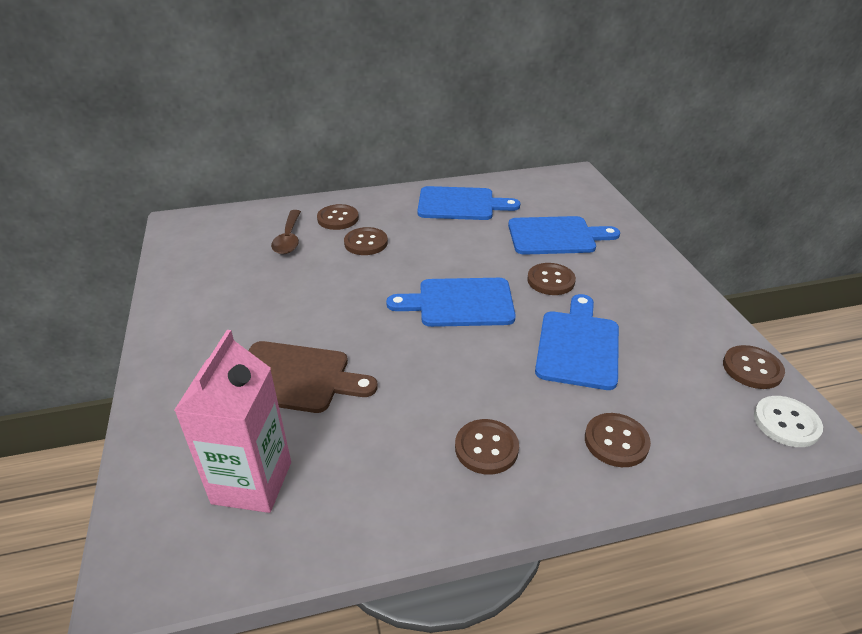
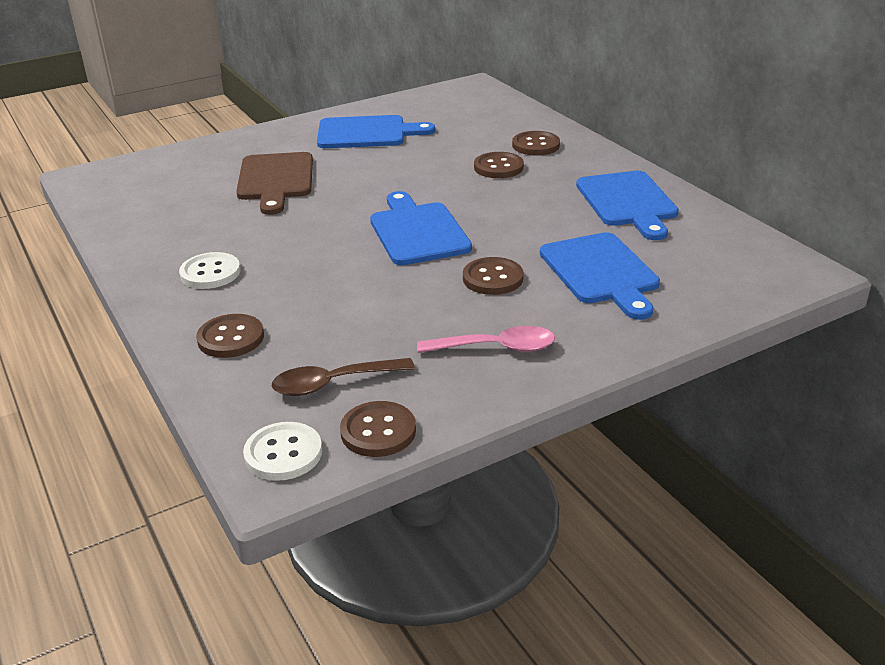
camera: 75 degrees right, 5 degrees down
(252, 482) = (162, 190): pink carton -> none
(289, 239) = (479, 132): brown spoon -> brown spoon (333, 383)
(486, 448) = (210, 273): brown button -> white button
(578, 345) = (374, 306): blue cutting board -> blue cutting board (366, 133)
(647, 297) = (496, 348): none -> pink spoon

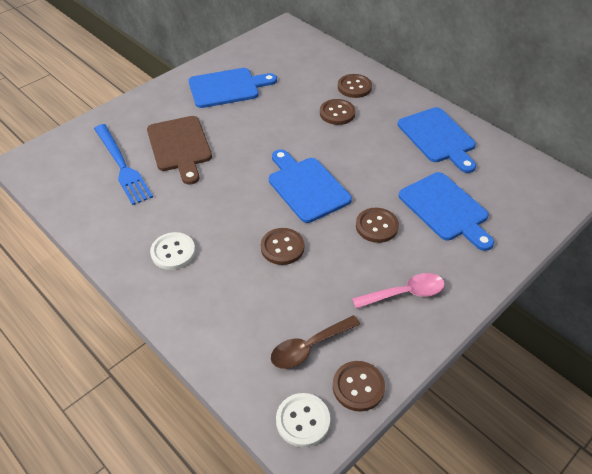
camera: 15 degrees left, 15 degrees up
(194, 190) = (122, 166): none -> blue fork
(231, 338) = (217, 316): brown button -> brown button (282, 247)

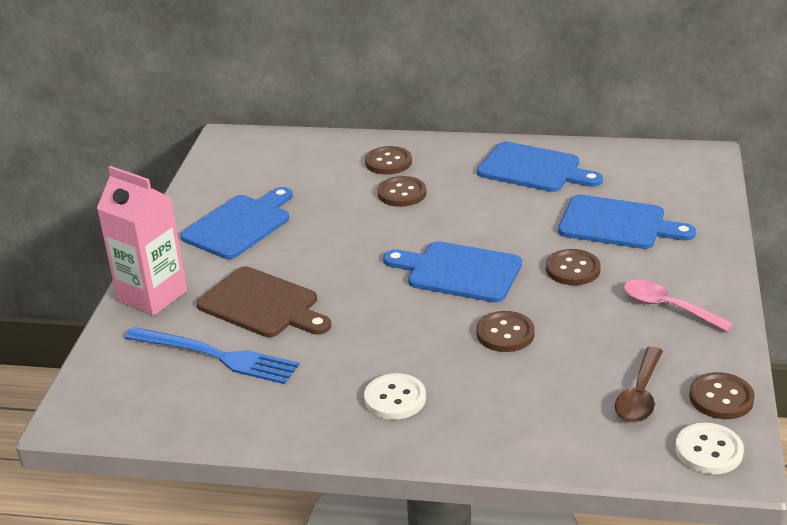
camera: 35 degrees left, 15 degrees down
(136, 109) = (152, 296): none -> pink carton
(405, 293) = (668, 307): pink spoon -> pink spoon turned 90 degrees counterclockwise

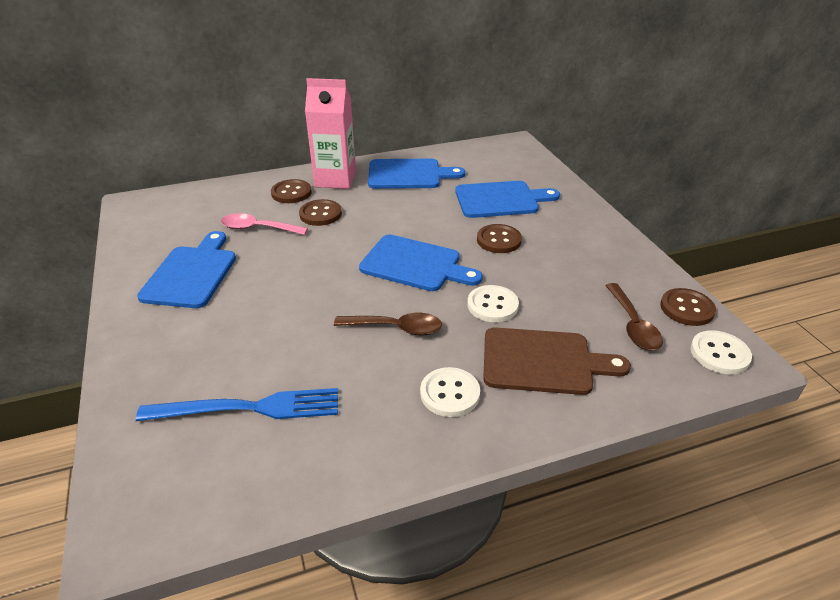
camera: 30 degrees left, 5 degrees up
(152, 296) = (141, 365): pink carton -> pink carton (335, 179)
(262, 305) = (262, 342): brown cutting board -> brown cutting board (543, 362)
(391, 327) = (396, 328): none -> brown spoon
(459, 271) = (415, 264): blue cutting board -> blue cutting board turned 150 degrees counterclockwise
(505, 333) = (492, 305): brown button -> white button
(668, 307) = (588, 251): pink spoon -> pink spoon (258, 228)

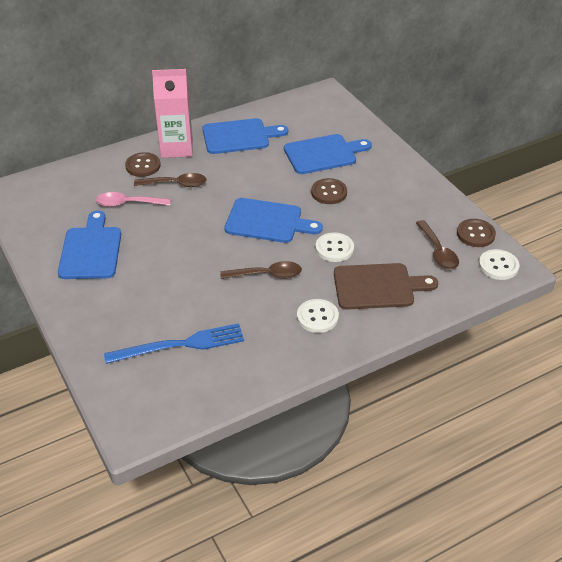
camera: 10 degrees left, 5 degrees up
(320, 214) = (176, 184): brown button -> brown spoon

